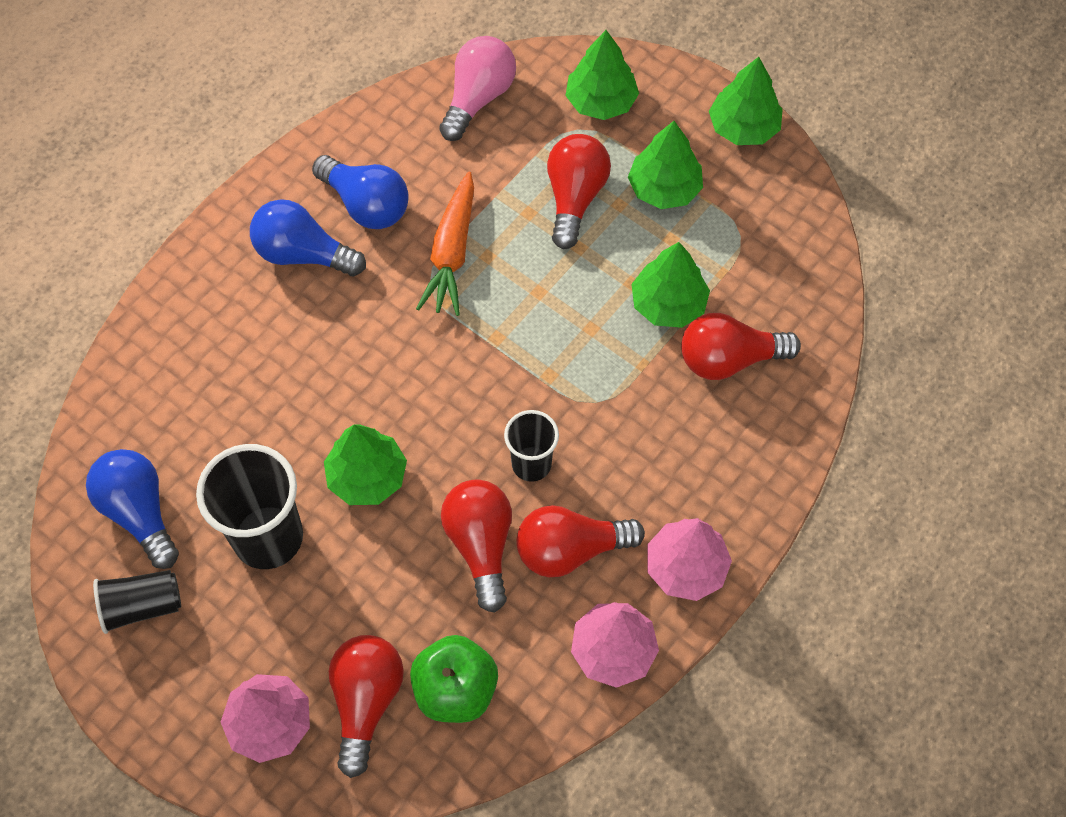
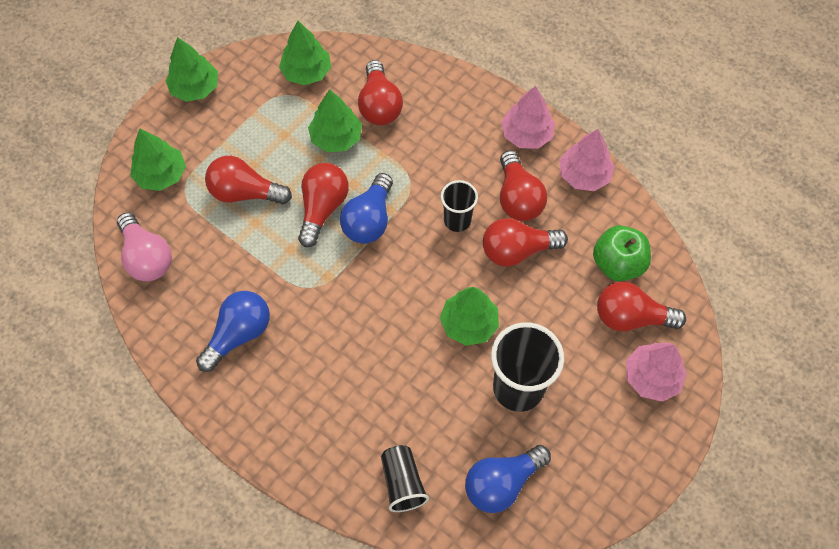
camera: 90 degrees left, 0 degrees up
(142, 606) = (575, 473): black cup -> black cup (402, 482)
(303, 254) = (280, 379): blue light bulb -> blue light bulb (369, 220)
(452, 253) = (287, 273): orange carrot -> none
(478, 98) = (147, 257): pink light bulb -> pink light bulb turned 150 degrees counterclockwise
(551, 291) = (322, 208): none -> red light bulb
(664, 188) = (242, 137): green tree -> green tree (306, 72)

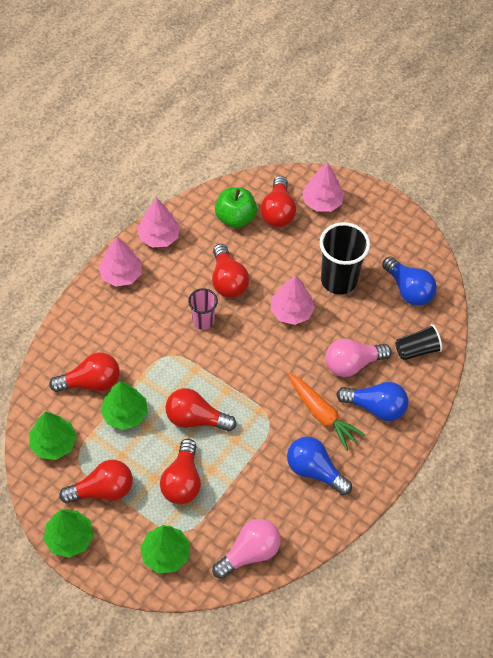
camera: 95 degrees left, 5 degrees down
(314, 350) = (322, 415): none -> orange carrot
(369, 220) = (205, 383): blue light bulb -> blue light bulb (375, 407)
(385, 393) = (352, 364): none -> pink light bulb
(457, 220) = (203, 321): black cup -> pink cup
(469, 324) = (291, 311): green tree -> pink tree
(518, 198) = (181, 280): red light bulb -> red light bulb (102, 490)

